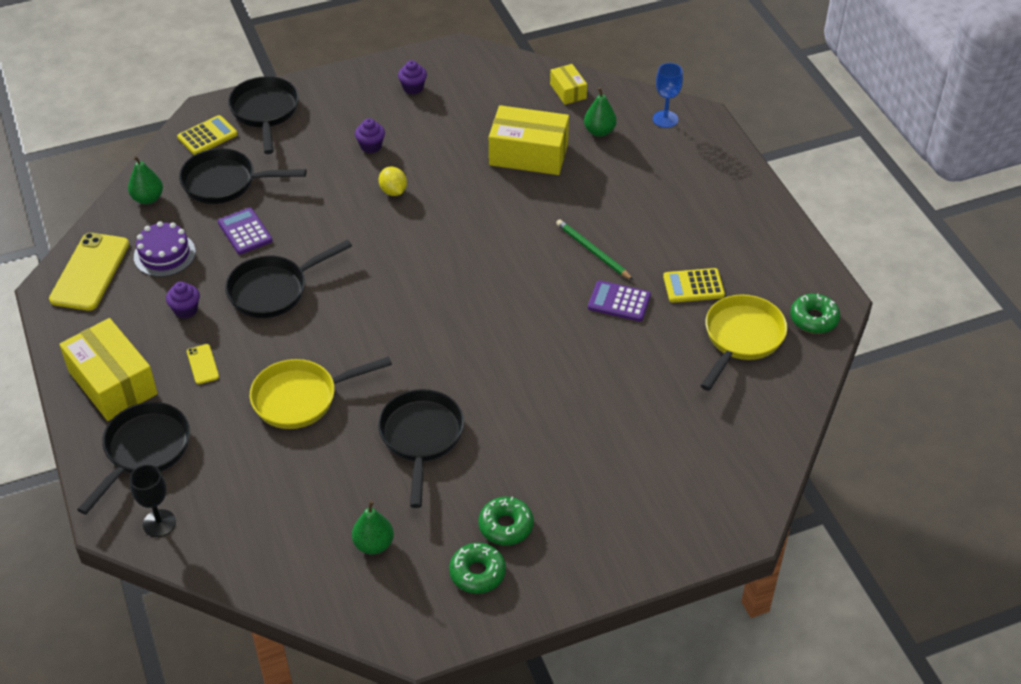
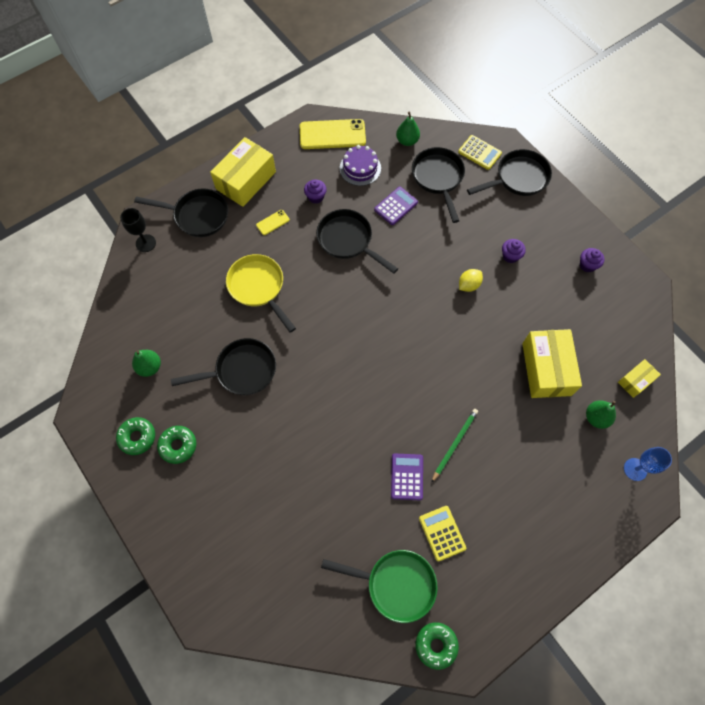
camera: 75 degrees right, 20 degrees up
(741, 338) = (395, 584): yellow pan -> green pan

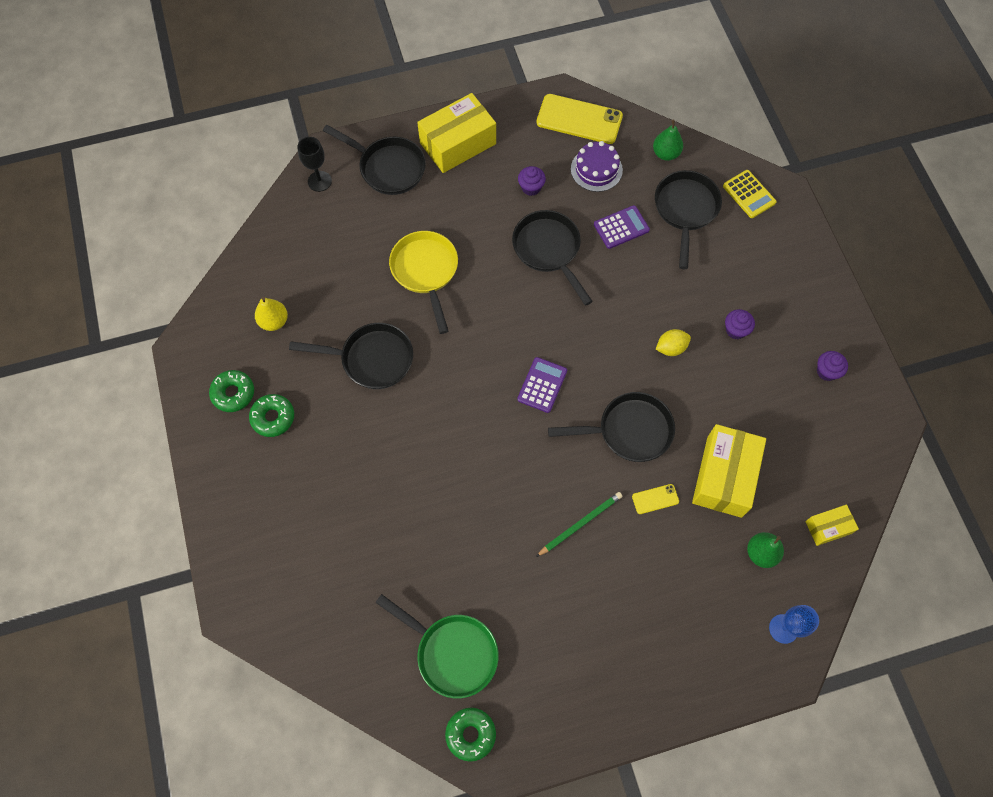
camera: 20 degrees right, 0 degrees up
(150, 367) = (274, 321): green pear -> yellow pear
(273, 222) = (470, 202): yellow phone -> yellow phone (655, 499)
(407, 476) = (511, 541): purple calculator -> purple calculator (542, 385)
(442, 533) = (526, 617): yellow calculator -> none
(518, 178) = (784, 240): black pan -> black pan (629, 431)

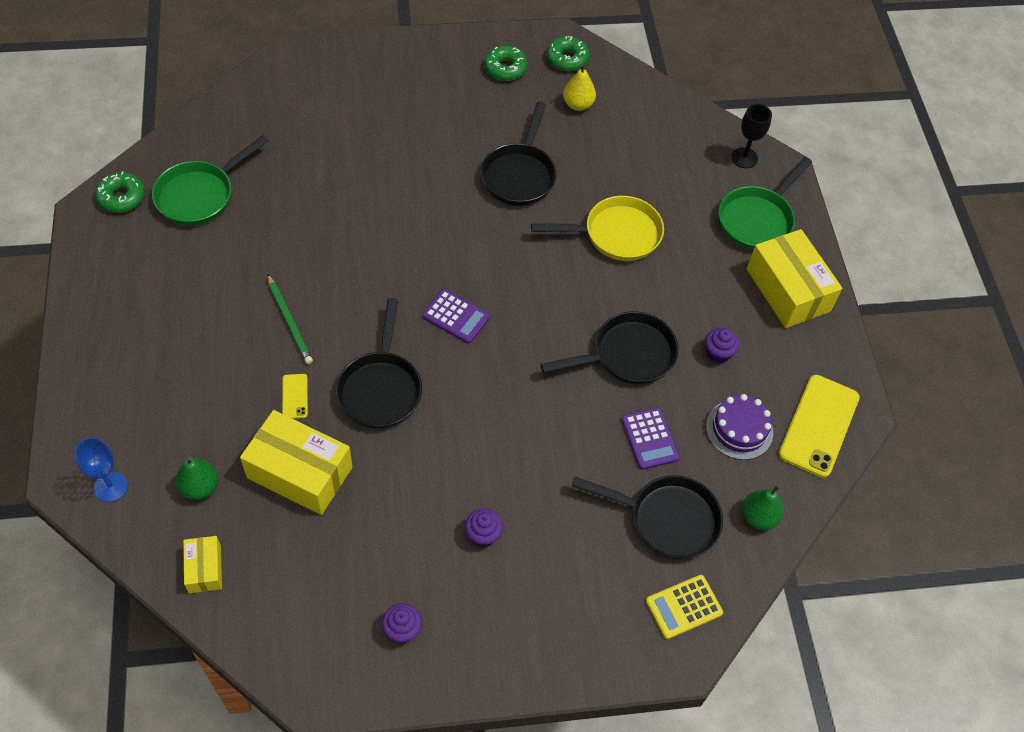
camera: 95 degrees right, 10 degrees down
(273, 417) = (473, 94): green donut -> green donut (567, 59)
(388, 168) = (757, 219): black pan -> green pan
(671, 348) = (474, 455): yellow lemon -> none

